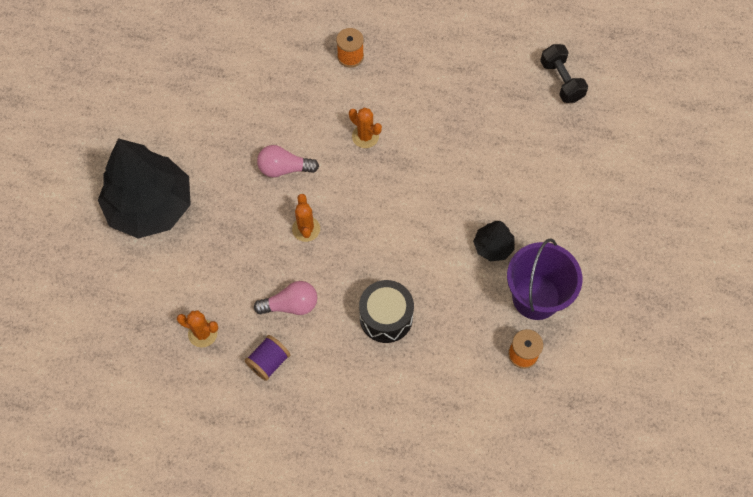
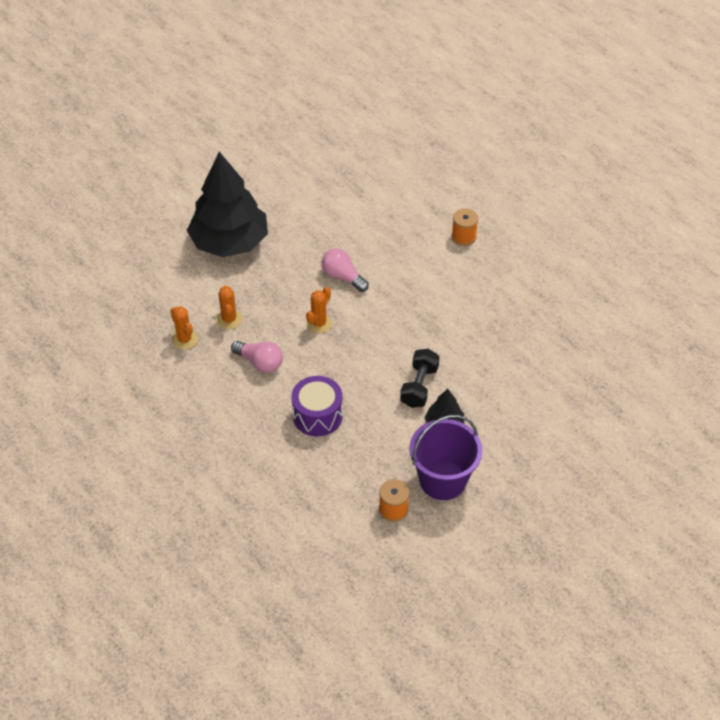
camera: 40 degrees right, 15 degrees down
(269, 362) = (209, 386): purple spool -> none
(365, 136) = (421, 293): orange cactus -> orange cactus (229, 319)
(386, 317) = (317, 415): black drum -> purple drum
(561, 81) = (615, 352): black dumbbell -> black dumbbell (419, 386)

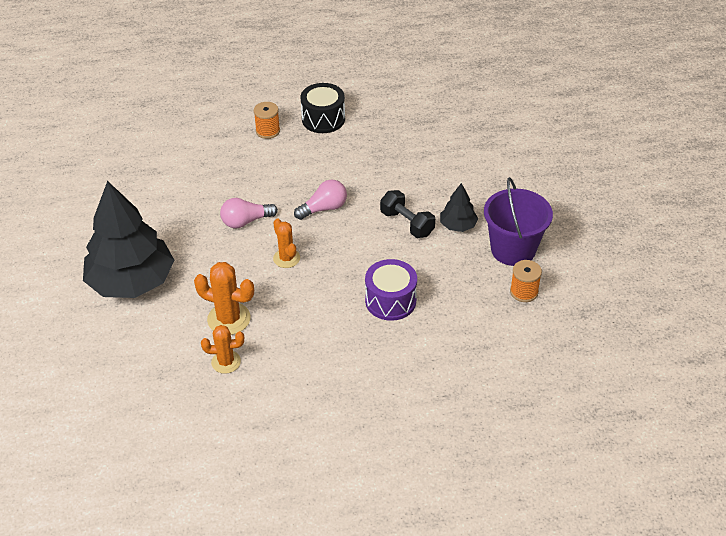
camera: 60 degrees left, 5 degrees down
(229, 319) = (229, 319): orange cactus -> orange cactus, size x1.52
(260, 362) = (299, 317): pink light bulb -> pink light bulb (324, 208)
(510, 266) = (323, 119): none -> black drum

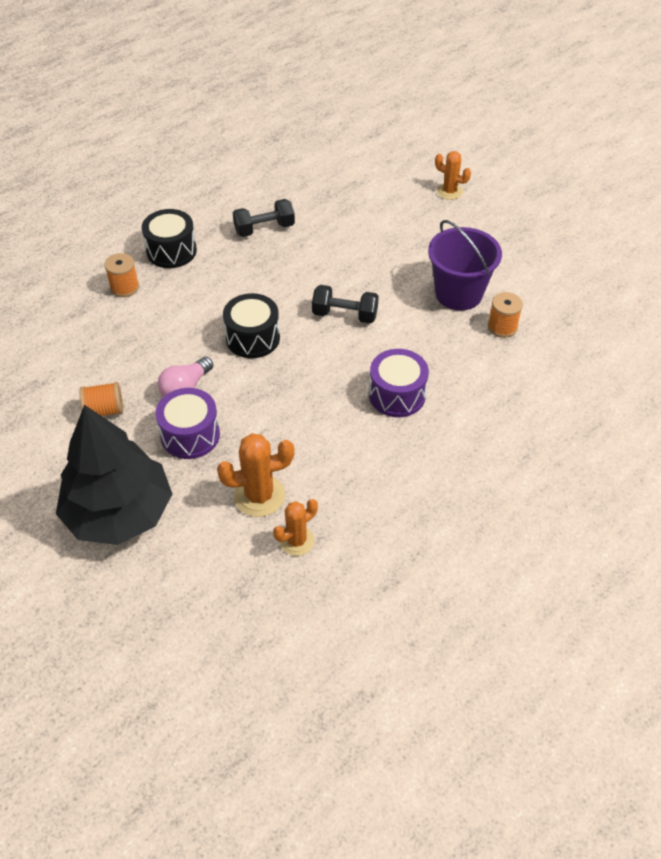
camera: 35 degrees left, 5 degrees up
(181, 210) = (104, 410): none -> orange spool
(220, 254) = (190, 435): none -> purple drum
(286, 258) = (261, 405): orange cactus -> orange cactus (449, 191)
(324, 208) = (253, 338): pink light bulb -> black drum
(406, 132) = (264, 229): none -> black dumbbell
(458, 225) = (391, 295): black tree -> none

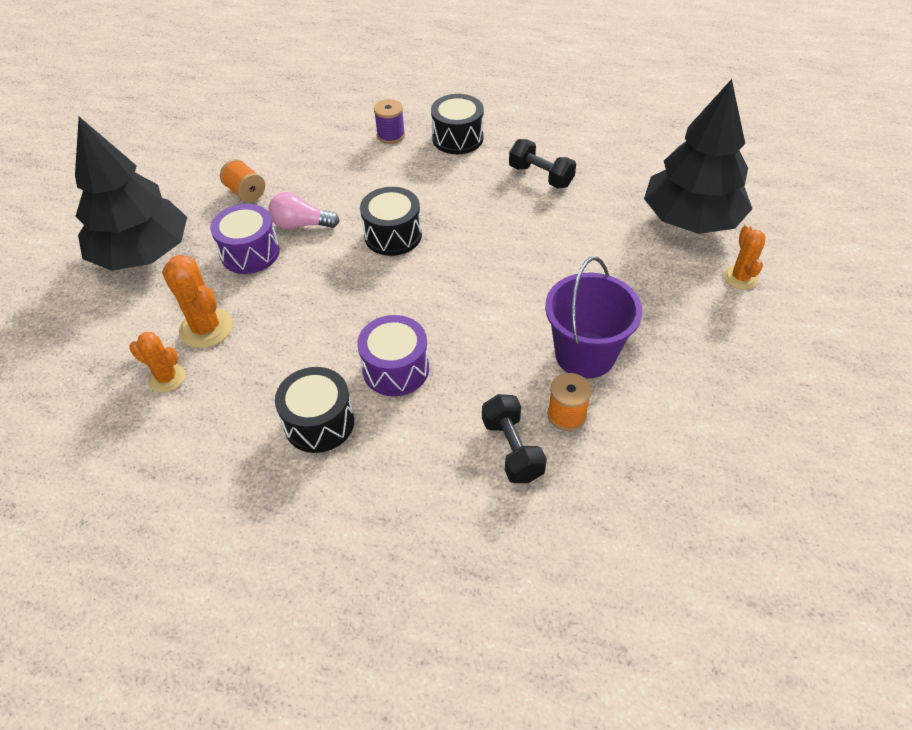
camera: 60 degrees right, 0 degrees up
(124, 287) = (391, 135): orange spool -> purple spool
(345, 315) = (475, 281): black dumbbell -> black dumbbell (512, 449)
(379, 183) = (691, 220): none -> black tree
(416, 459) = (319, 422): none -> black drum

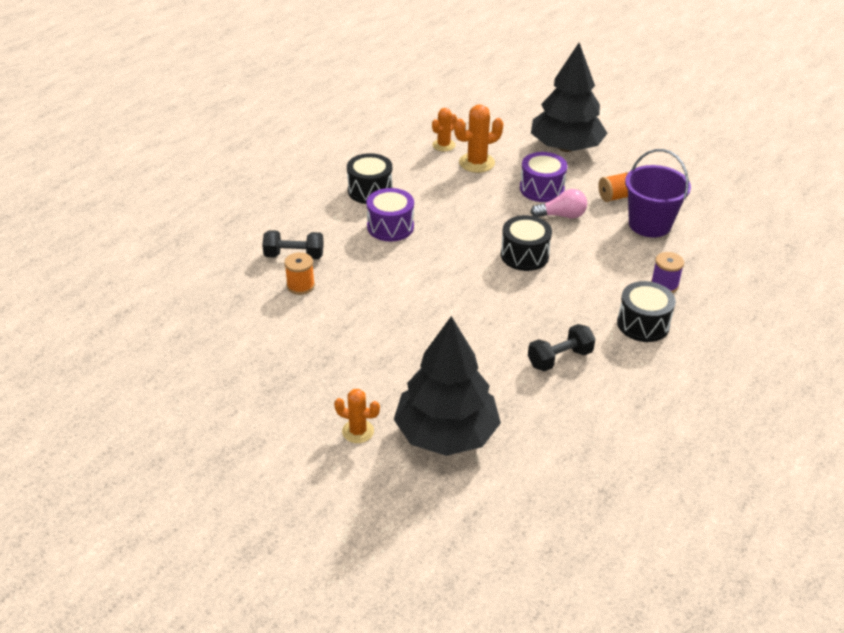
camera: 110 degrees right, 10 degrees down
(301, 225) = (561, 215): pink light bulb -> pink light bulb turned 60 degrees clockwise
(585, 354) = (342, 311): purple bucket -> purple bucket (649, 224)

